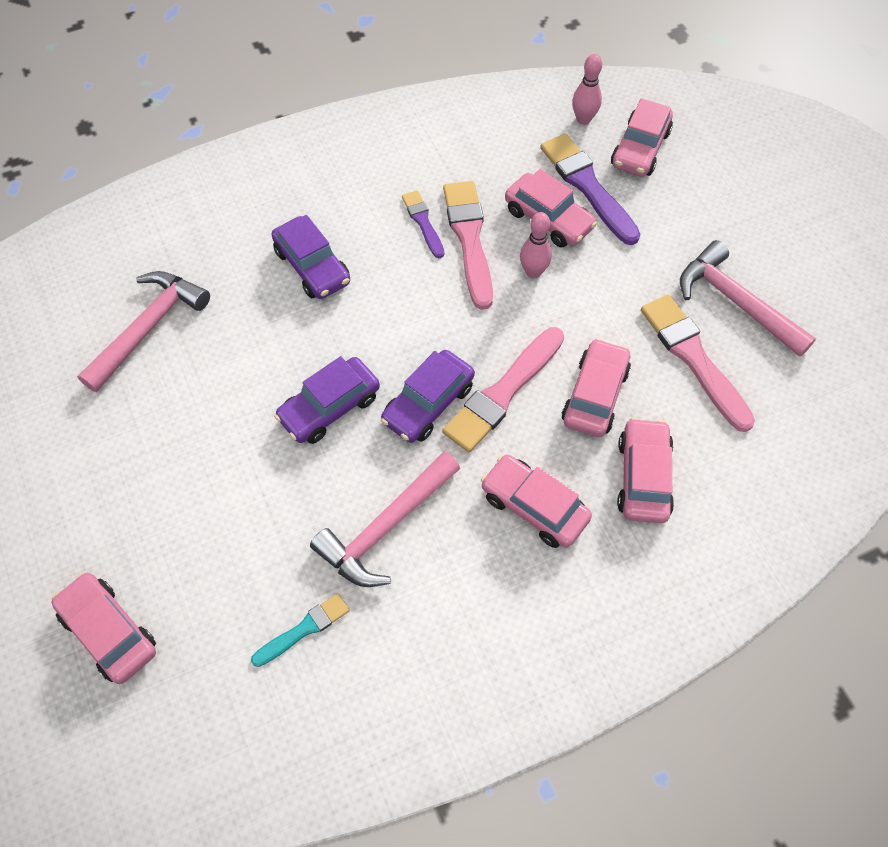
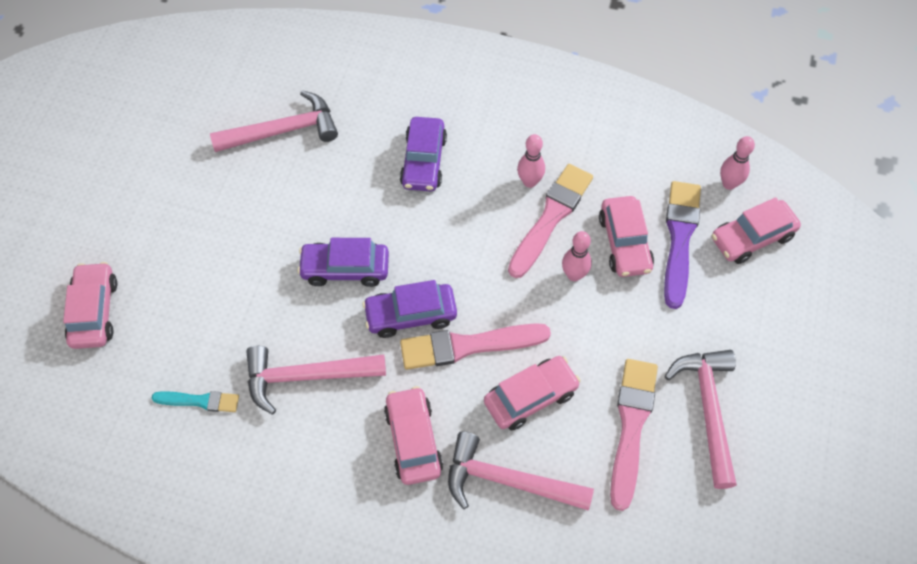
camera: 40 degrees right, 0 degrees up
(423, 222) = (529, 182): purple brush -> pink bowling pin
(643, 477) = (508, 481): pink car -> pink hammer

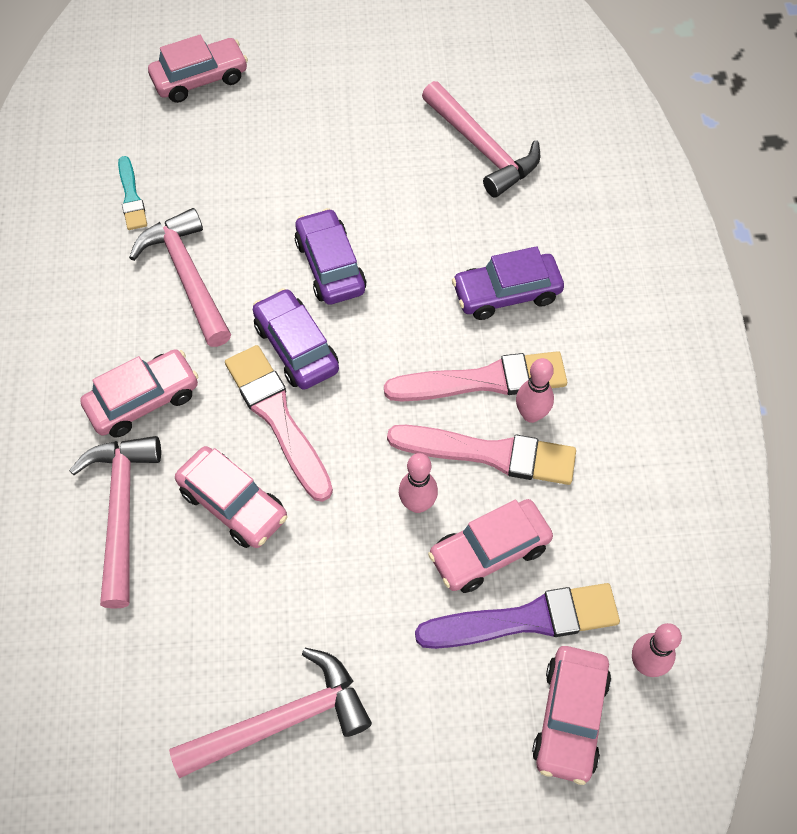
camera: 70 degrees right, 0 degrees up
(631, 426) = (230, 630): pink brush -> pink brush (484, 380)
(752, 237) = (570, 717): pink car -> pink car turned 120 degrees counterclockwise

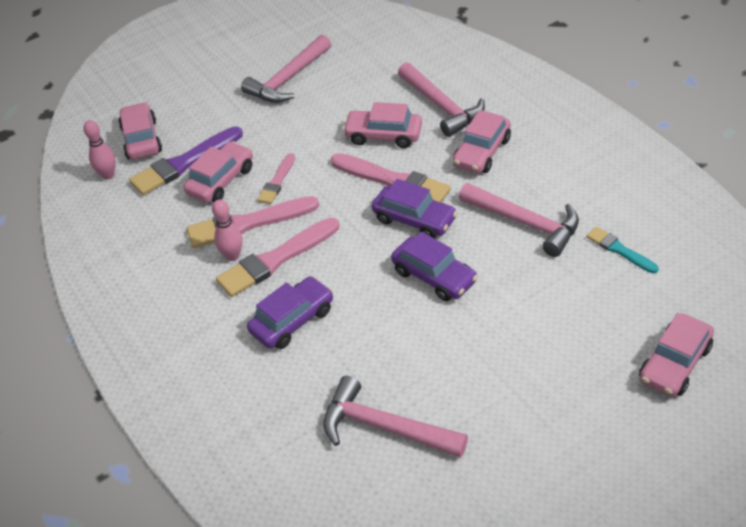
camera: 155 degrees right, 15 degrees down
(417, 504) = (277, 181): pink bowling pin -> pink brush

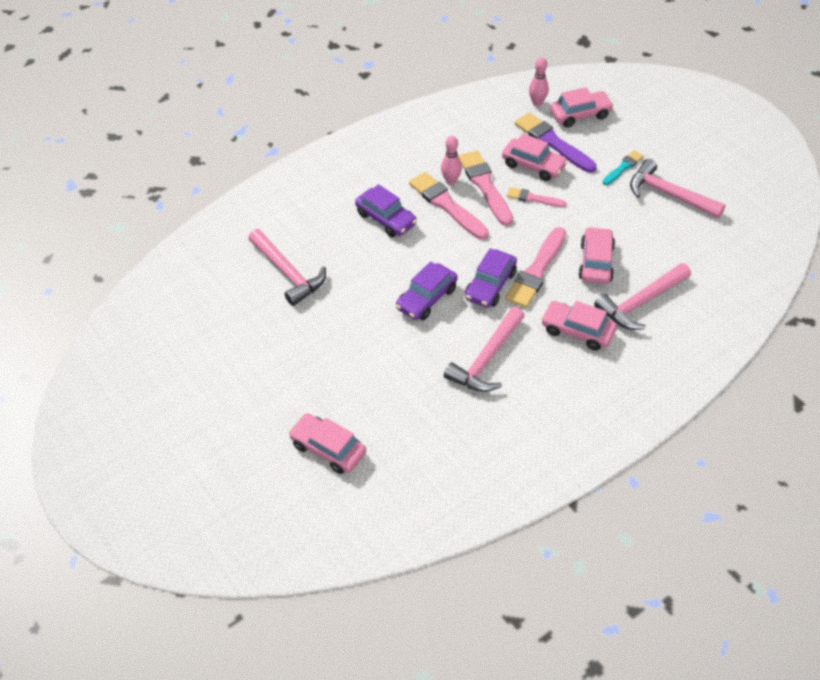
camera: 85 degrees right, 5 degrees up
(384, 427) = (288, 273): pink hammer -> pink hammer turned 120 degrees clockwise
(619, 250) = (454, 424): turquoise brush -> turquoise brush (623, 167)

